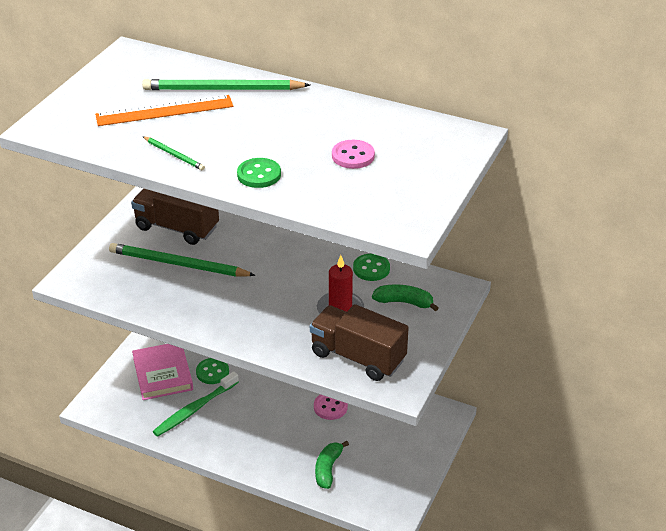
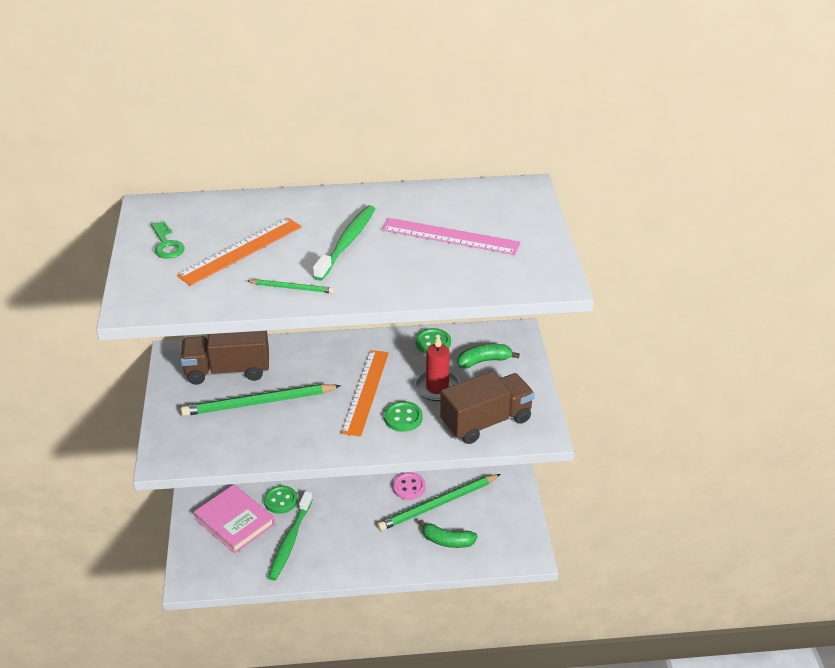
camera: 30 degrees left, 0 degrees up
(113, 87) = (166, 244): none -> green key
(222, 89) = (276, 215): green pencil -> green pencil (438, 504)
(257, 132) = (347, 242): none -> green toothbrush
(259, 175) = (387, 279): green button -> green button (403, 418)
(274, 289) = (366, 392): none -> orange ruler
(328, 469) = (447, 541): green banana -> green banana turned 60 degrees counterclockwise
(353, 156) = (450, 236): pink button -> pink ruler
(358, 357) = (486, 422): brown truck -> brown truck turned 150 degrees clockwise

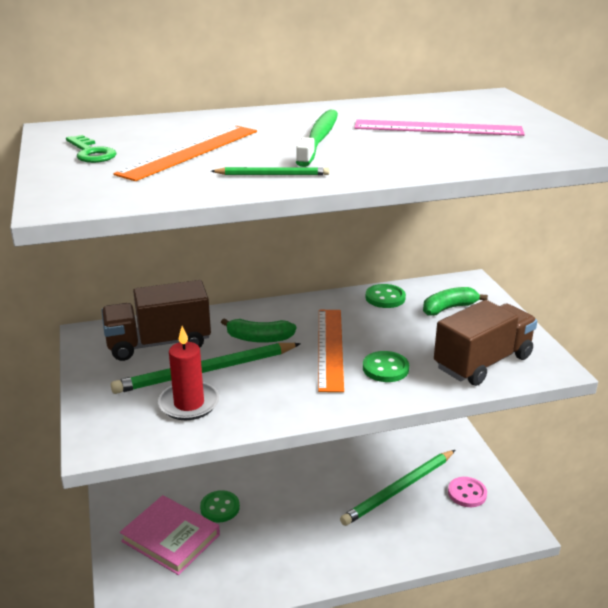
camera: 10 degrees left, 10 degrees down
(290, 541) = (242, 551): green toothbrush -> none
(409, 487) = (360, 475): pink button -> pink button (467, 493)
(437, 387) = (410, 336): red candle -> red candle (189, 404)
(447, 541) = (424, 527): green banana -> green banana (259, 338)

